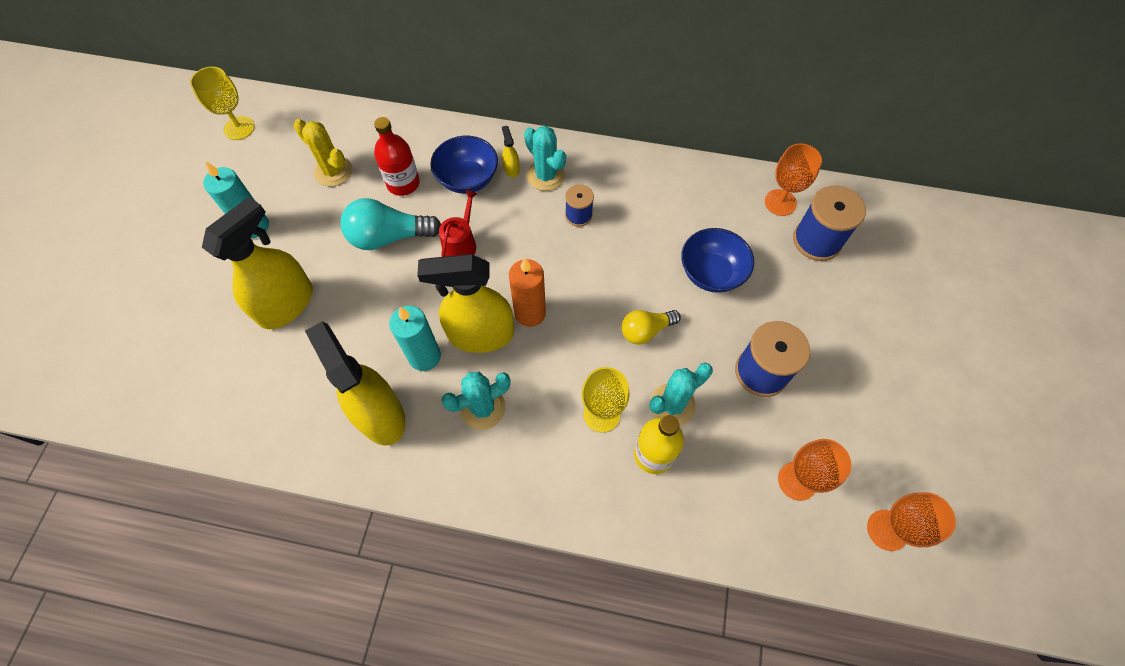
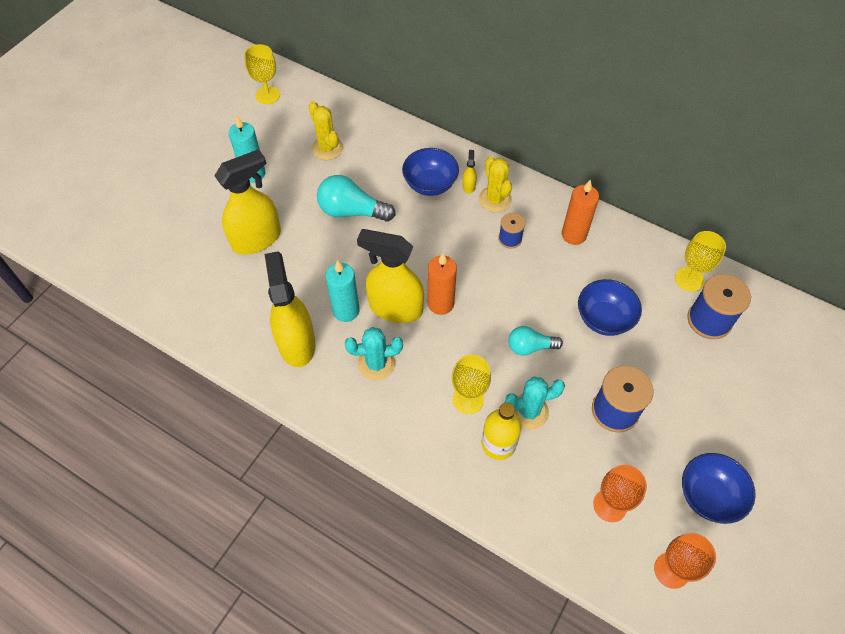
camera: 20 degrees right, 5 degrees down
(403, 183) = (378, 173): red bottle -> none
(461, 244) = (406, 233): red watering can -> none
(545, 176) = (495, 199): turquoise cactus -> yellow cactus
(644, 190) = (573, 235): none -> orange candle
(646, 330) = (530, 347): yellow light bulb -> turquoise light bulb
(780, 202) = (689, 279): orange goblet -> yellow goblet
(891, 432) = (708, 496): none -> blue bowl

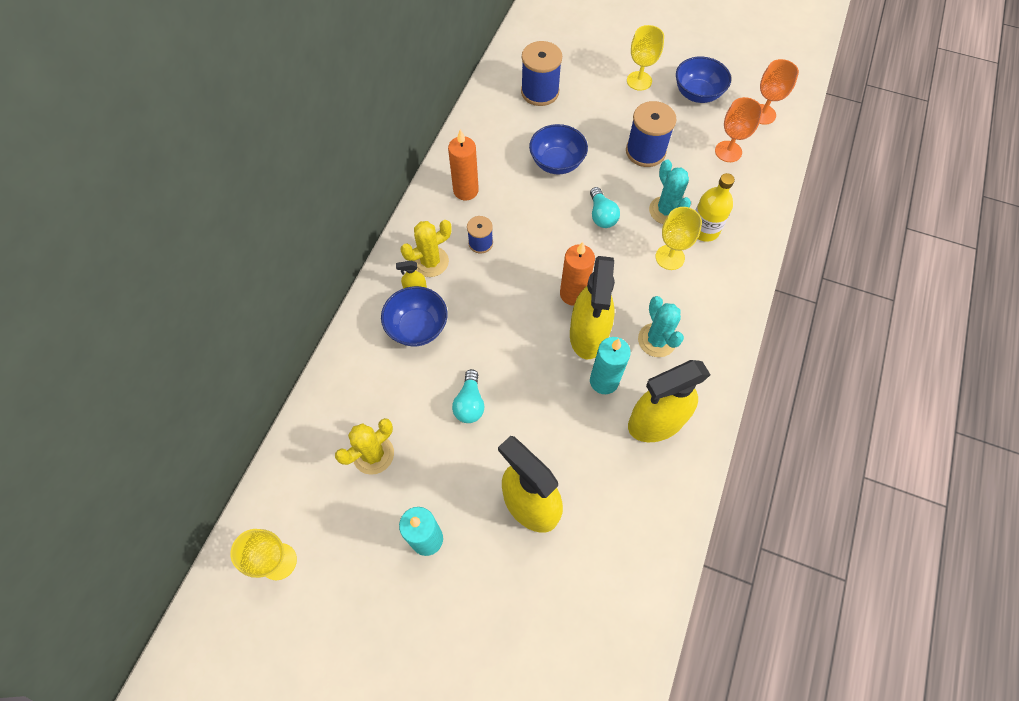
camera: 100 degrees left, 5 degrees up
(352, 211) = (469, 403): turquoise light bulb -> turquoise light bulb, size x0.63
(689, 279) = (500, 105): yellow goblet -> yellow goblet (639, 81)

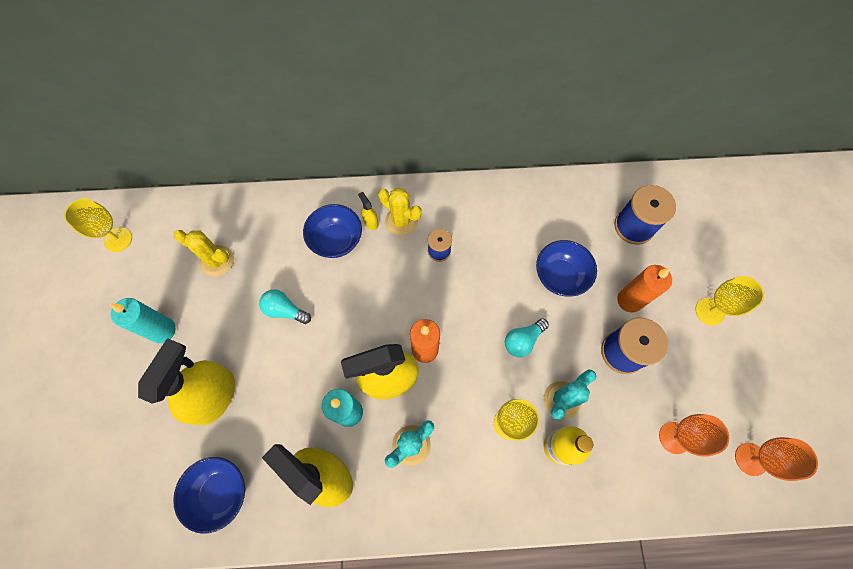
camera: 65 degrees right, 5 degrees up
(466, 190) = (486, 215): orange candle -> orange candle (629, 300)
(469, 403) = (285, 310): turquoise light bulb -> turquoise light bulb turned 45 degrees clockwise
(697, 94) = (732, 377): blue bowl -> blue bowl (220, 492)

